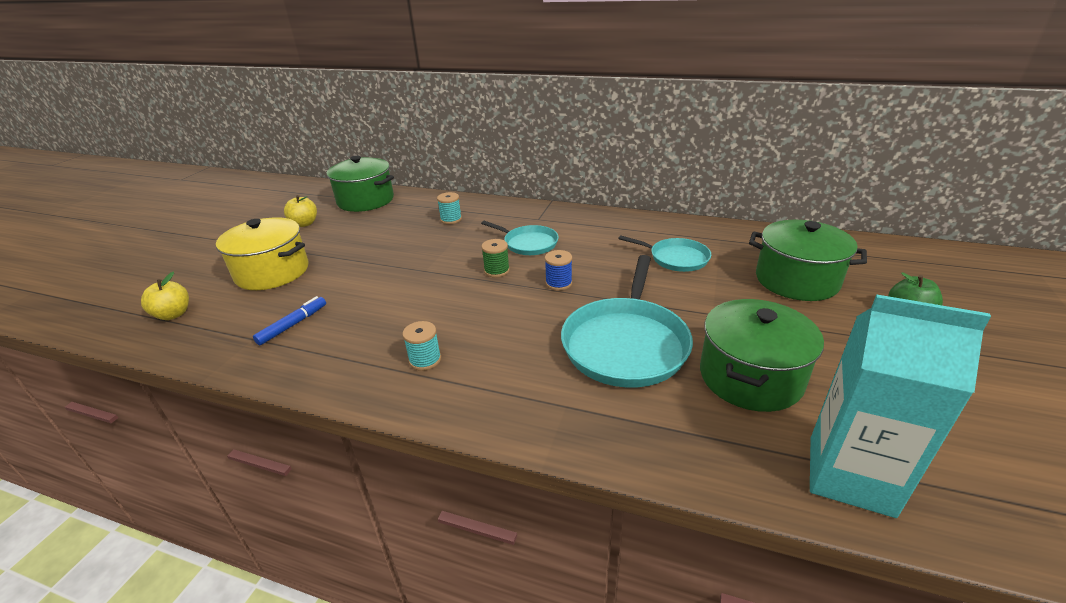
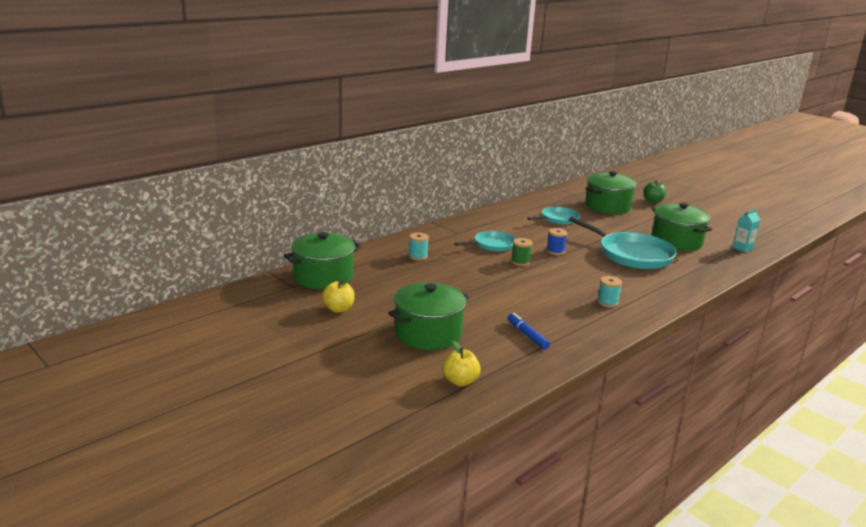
camera: 65 degrees left, 10 degrees down
(272, 272) = (428, 334): yellow pot -> green pot
(850, 475) = (742, 248): turquoise carton -> turquoise carton, size x0.47

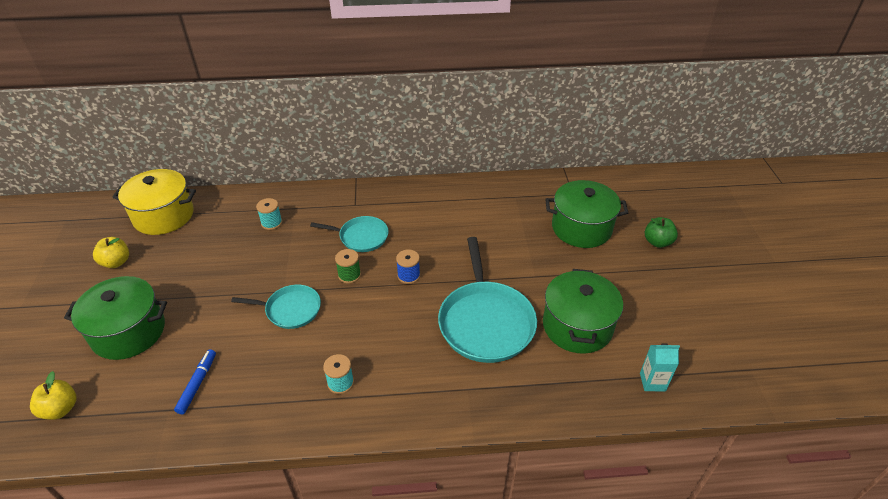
camera: 40 degrees right, 20 degrees up
(323, 277) = (164, 216): green pot -> yellow pot
(558, 219) = (489, 225): turquoise pan -> turquoise pan (290, 309)

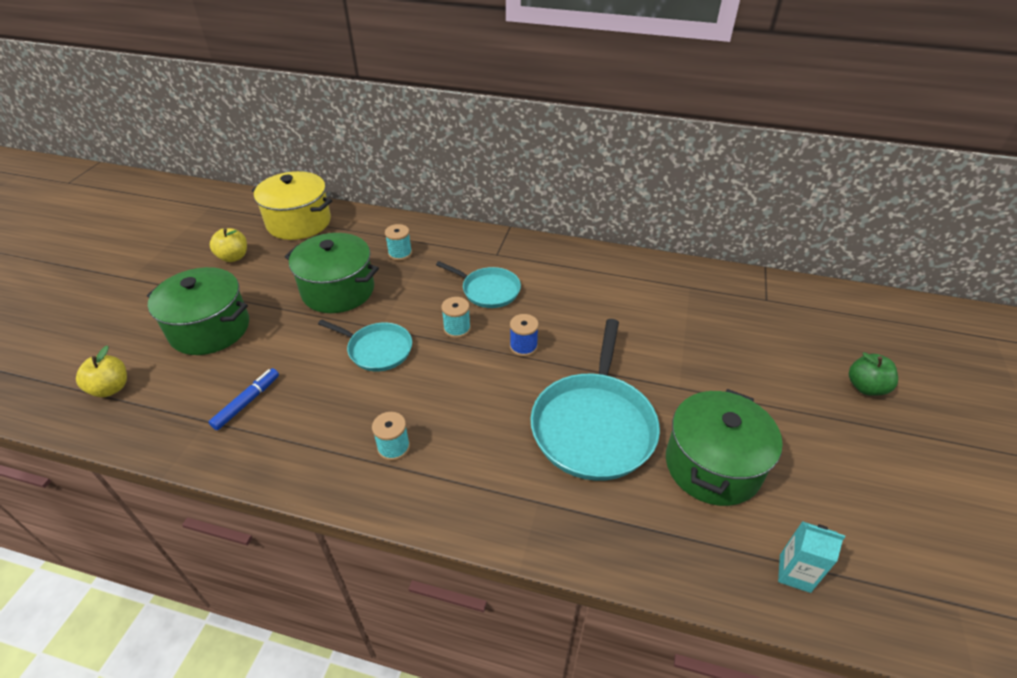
camera: 20 degrees right, 0 degrees up
(349, 275) = (457, 329): green spool -> turquoise spool
(581, 228) = (763, 344): green pot -> green pot (338, 290)

